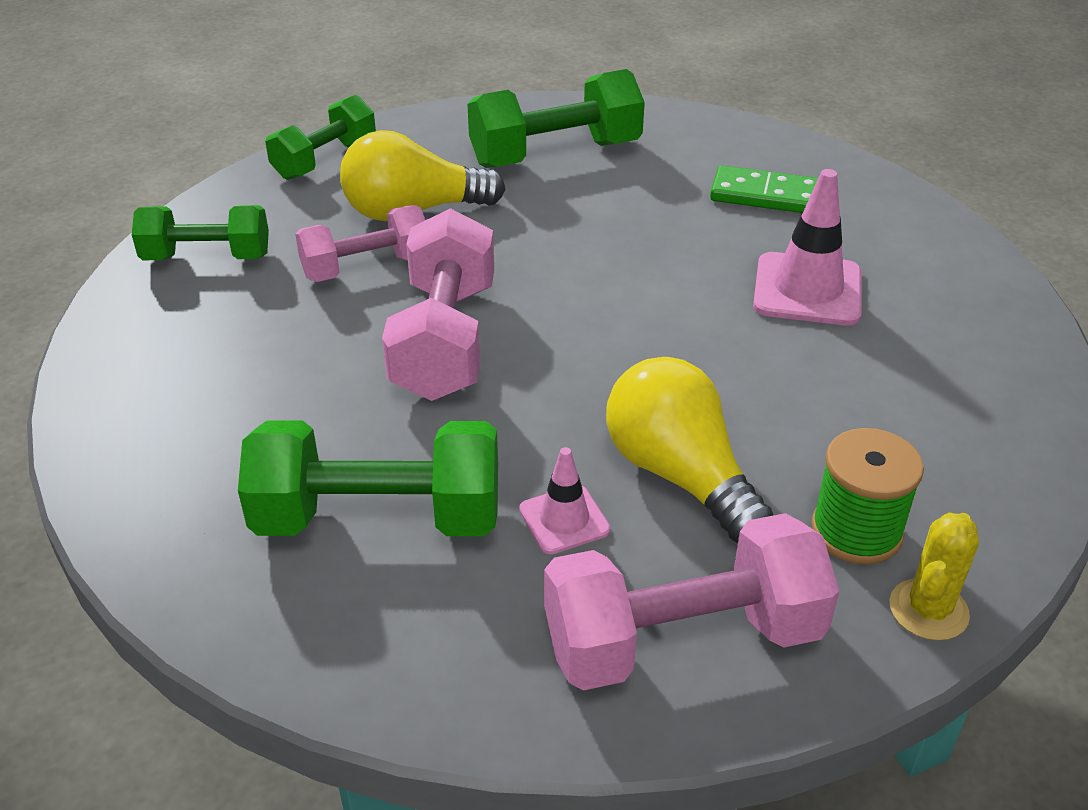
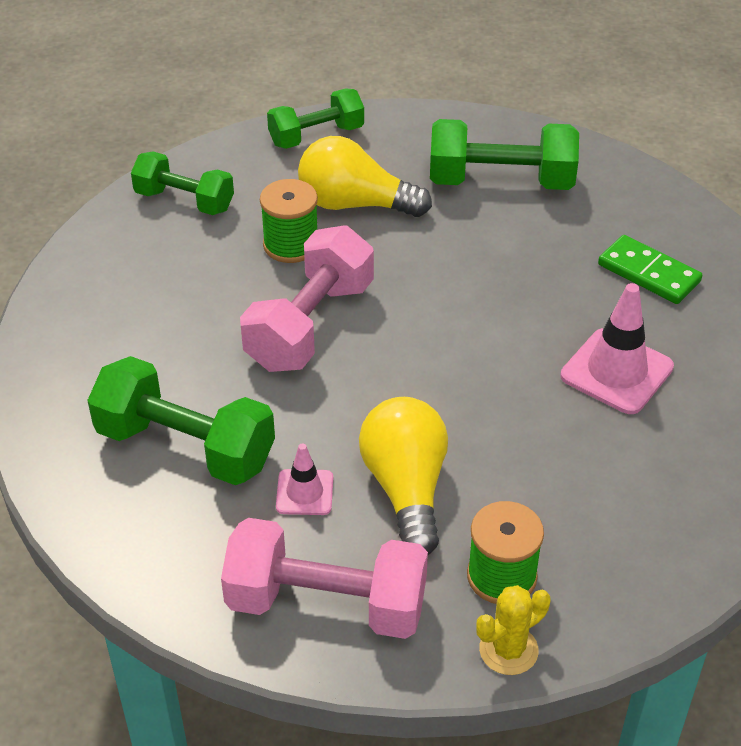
camera: 25 degrees right, 5 degrees up
(366, 267) = (291, 245): pink dumbbell -> green spool

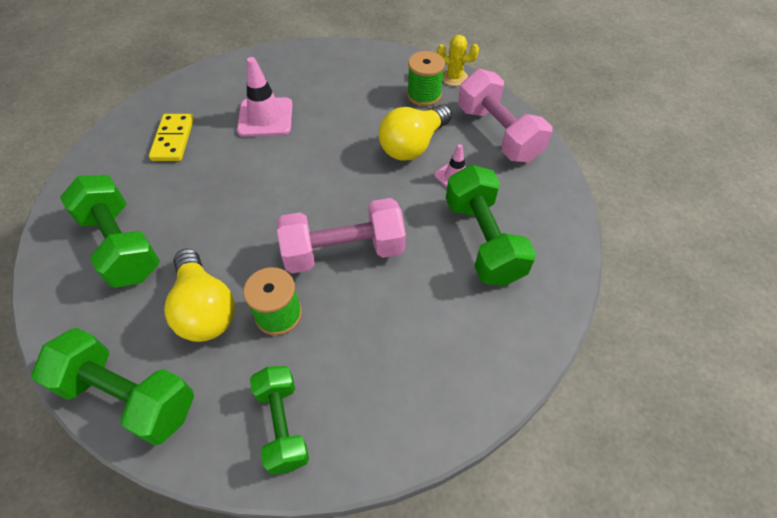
camera: 130 degrees left, 10 degrees up
(316, 136) = (129, 396): green dumbbell -> green dumbbell, size x1.51
(649, 273) = (173, 139): green domino -> yellow domino

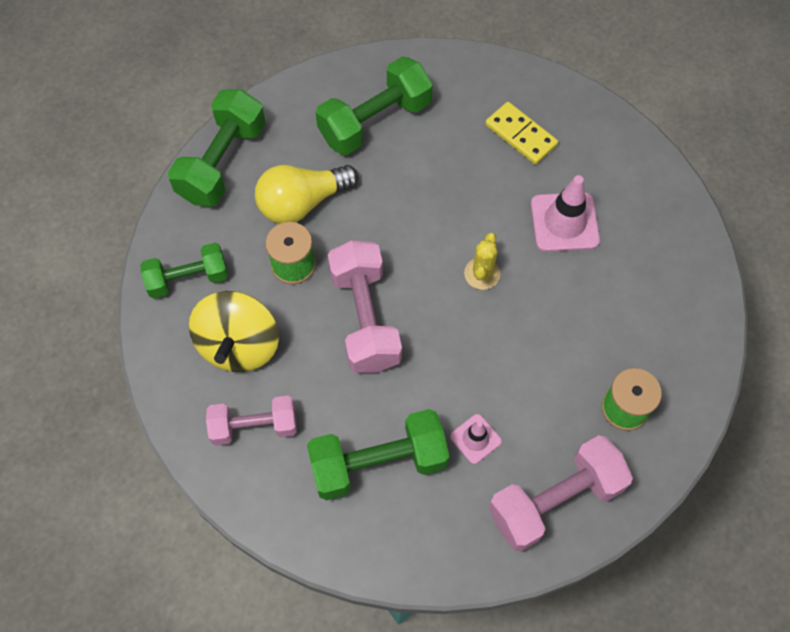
camera: 90 degrees right, 10 degrees up
(173, 139) = (521, 135): yellow domino -> yellow domino turned 45 degrees clockwise
(369, 362) = (239, 345): none -> yellow spinning top
(413, 145) = (526, 391): yellow light bulb -> none
(454, 77) = (667, 451): yellow cactus -> yellow cactus (482, 273)
(458, 342) = (254, 426): none -> pink dumbbell

